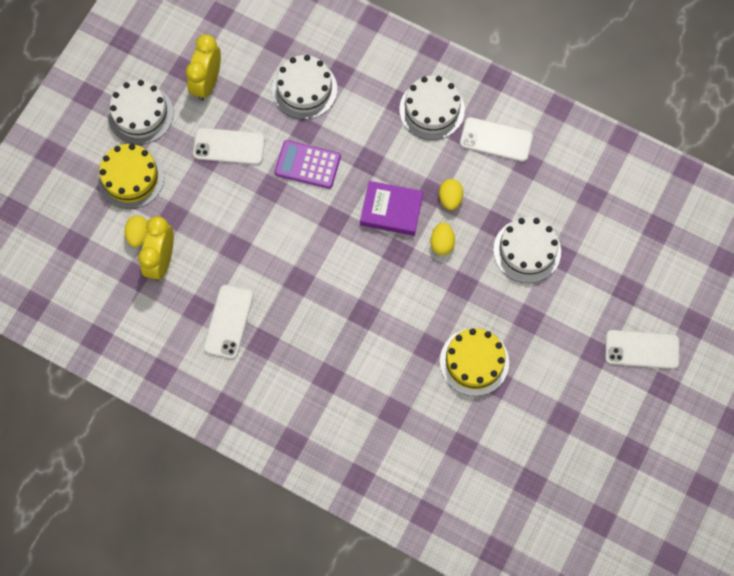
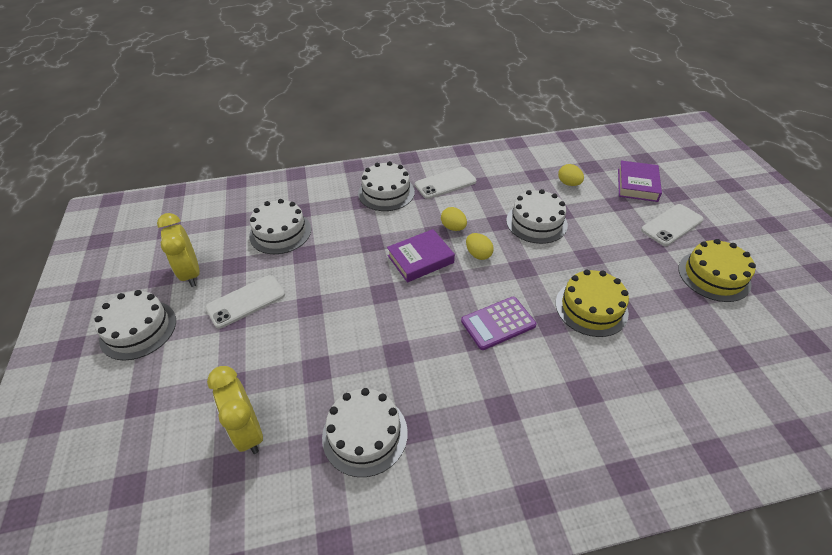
camera: 40 degrees left, 25 degrees down
(131, 178) = (161, 383): yellow cake -> yellow cake (714, 276)
(138, 235) = (205, 426): yellow egg -> yellow egg (568, 183)
(228, 322) = (365, 434): white phone -> white cake
(307, 164) = (326, 272): purple calculator -> purple calculator (498, 323)
(672, 285) = (637, 185): none -> purple book

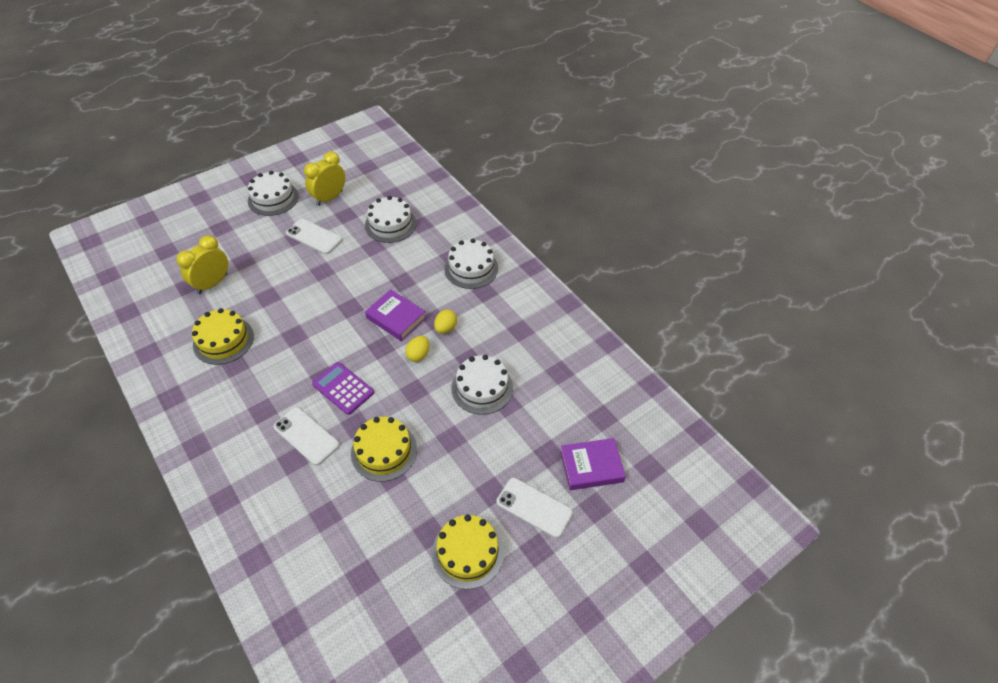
camera: 65 degrees right, 5 degrees up
(365, 434) = (223, 340): white cake -> yellow cake
(445, 183) = (506, 304): white phone -> white phone (306, 436)
(568, 183) = (559, 402): yellow egg -> none

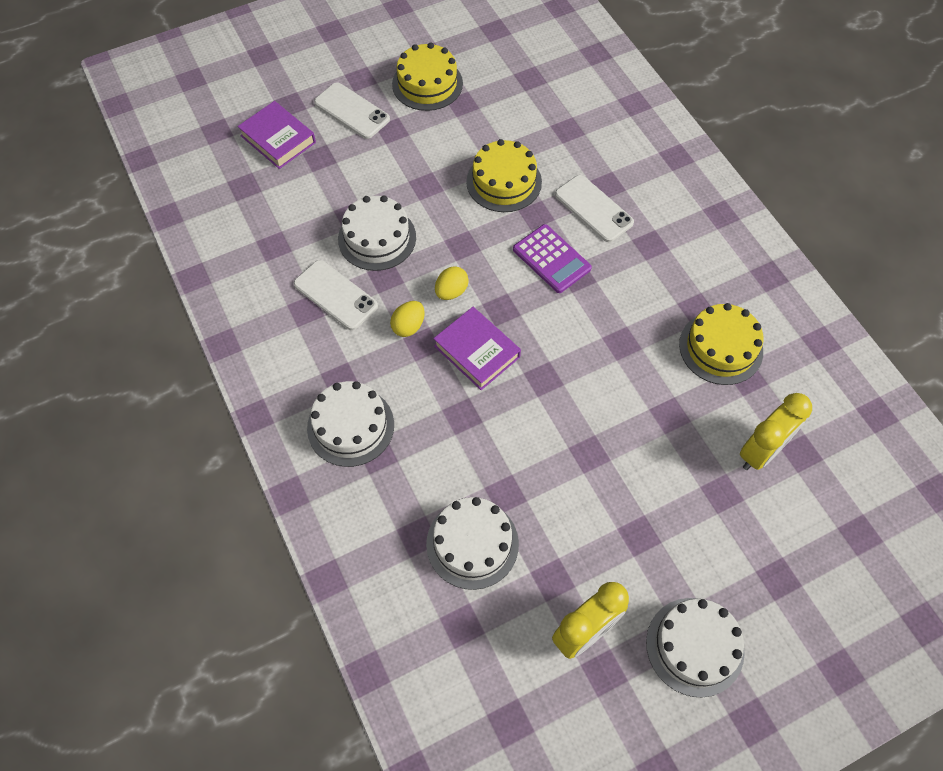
camera: 170 degrees left, 10 degrees up
(314, 237) = (608, 532): white phone -> white phone (335, 295)
(591, 466) = (278, 139): purple book -> purple book turned 45 degrees clockwise

